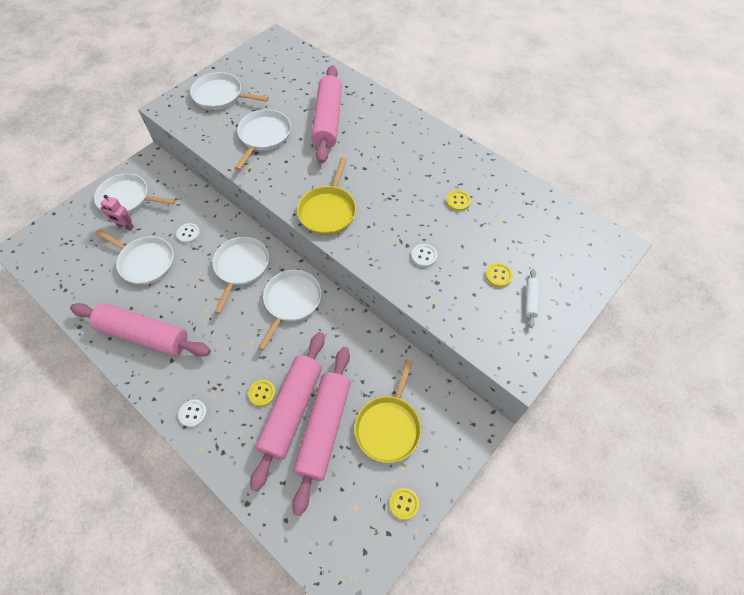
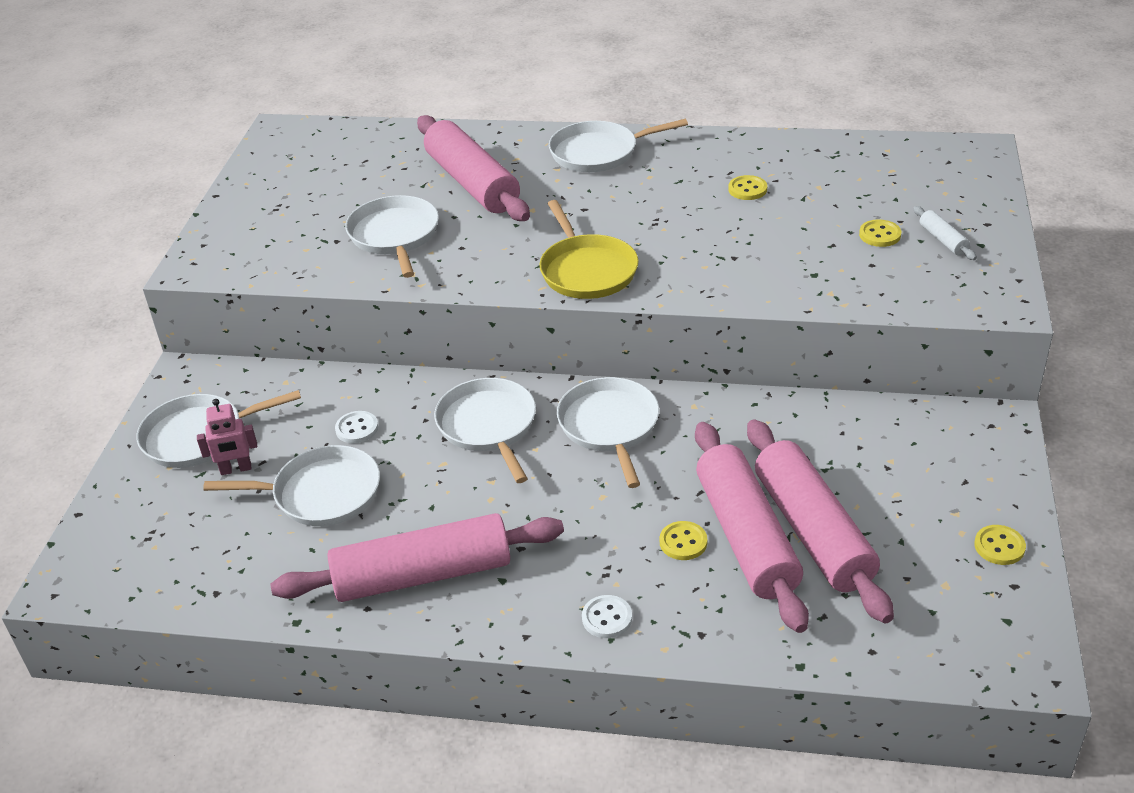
camera: 30 degrees left, 20 degrees down
(220, 96) = (269, 220): white pan -> white pan (598, 153)
(388, 426) = (893, 483): yellow pan -> none
(424, 256) = (768, 258): white button -> none

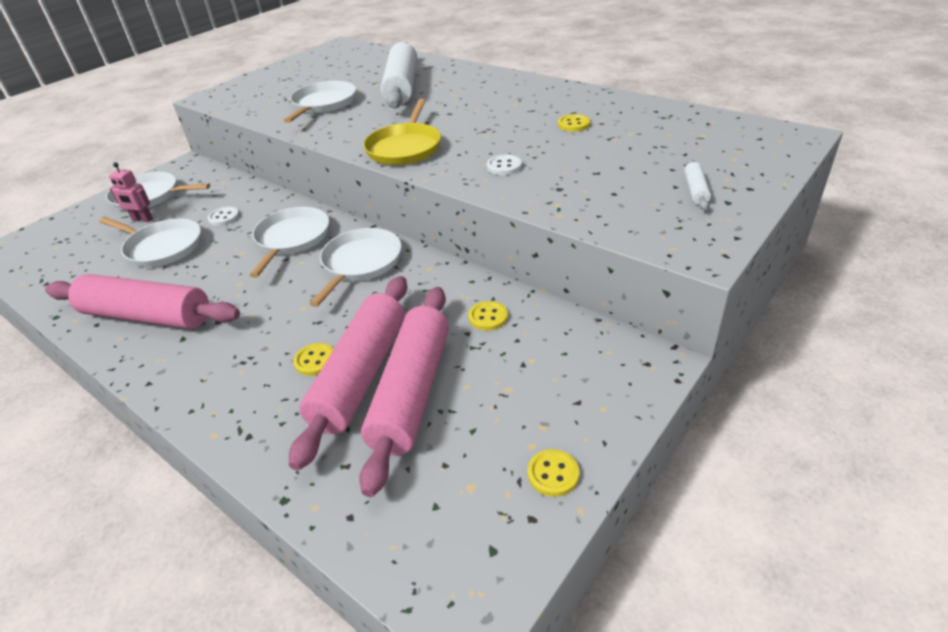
camera: 30 degrees right, 0 degrees up
(472, 183) = (402, 87): pink rolling pin -> white rolling pin
(598, 153) = (498, 85): white pan -> none
(607, 618) = (206, 394): white button -> white button (504, 166)
(880, 235) = (643, 175): yellow button -> yellow button (488, 317)

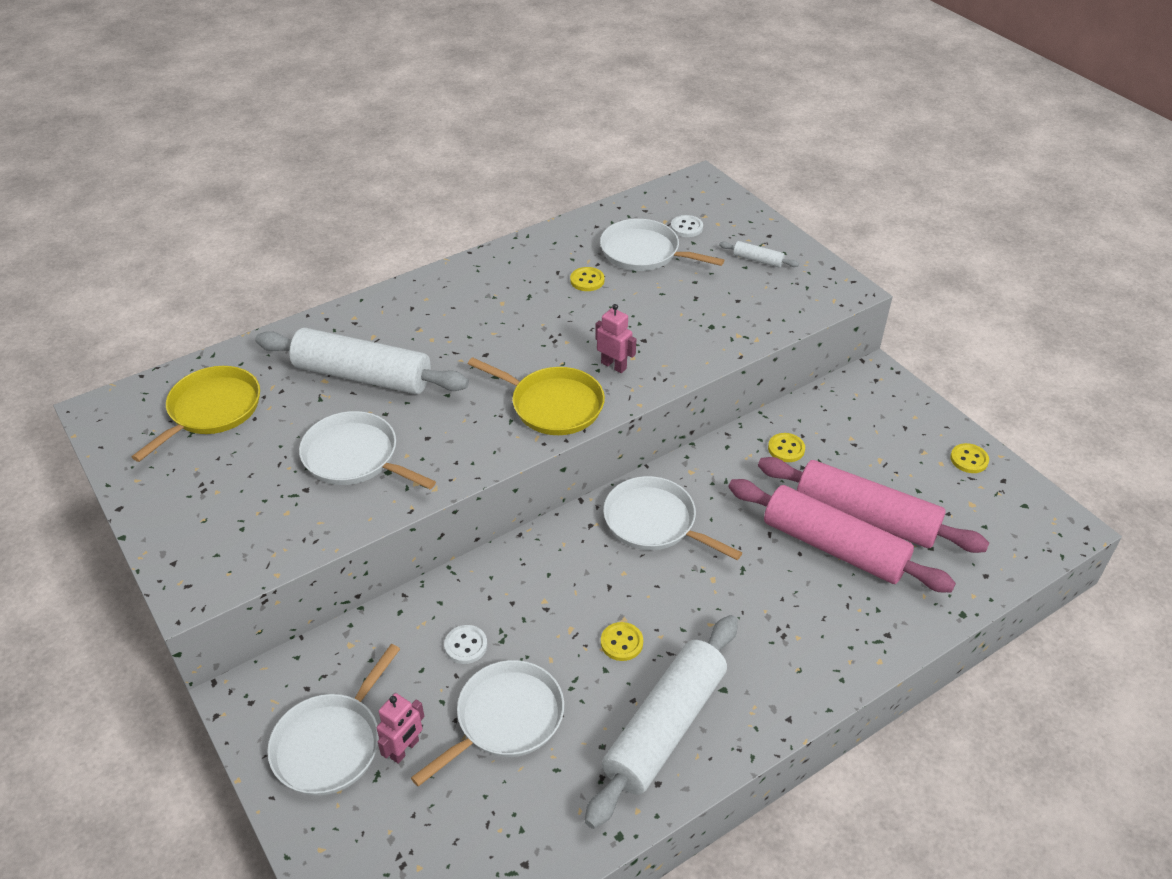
camera: 75 degrees left, 5 degrees up
(147, 316) = (664, 727): pink rolling pin -> white rolling pin
(292, 239) = (567, 577): white pan -> white pan (643, 252)
(315, 360) = (802, 577): yellow button -> yellow button (621, 642)
(350, 63) = (212, 410): none -> yellow pan
(468, 159) = (614, 365): none -> pink robot
(504, 166) = (647, 347): white button -> white button (686, 227)

